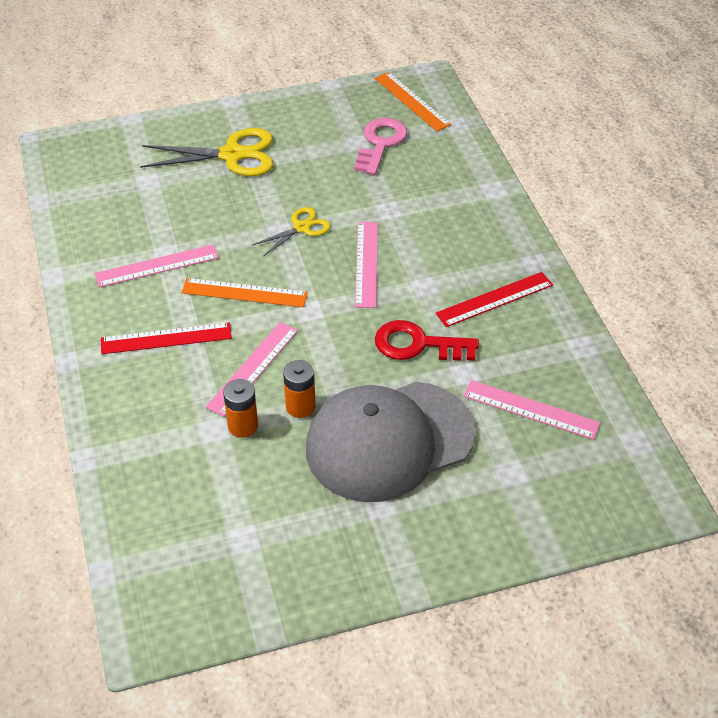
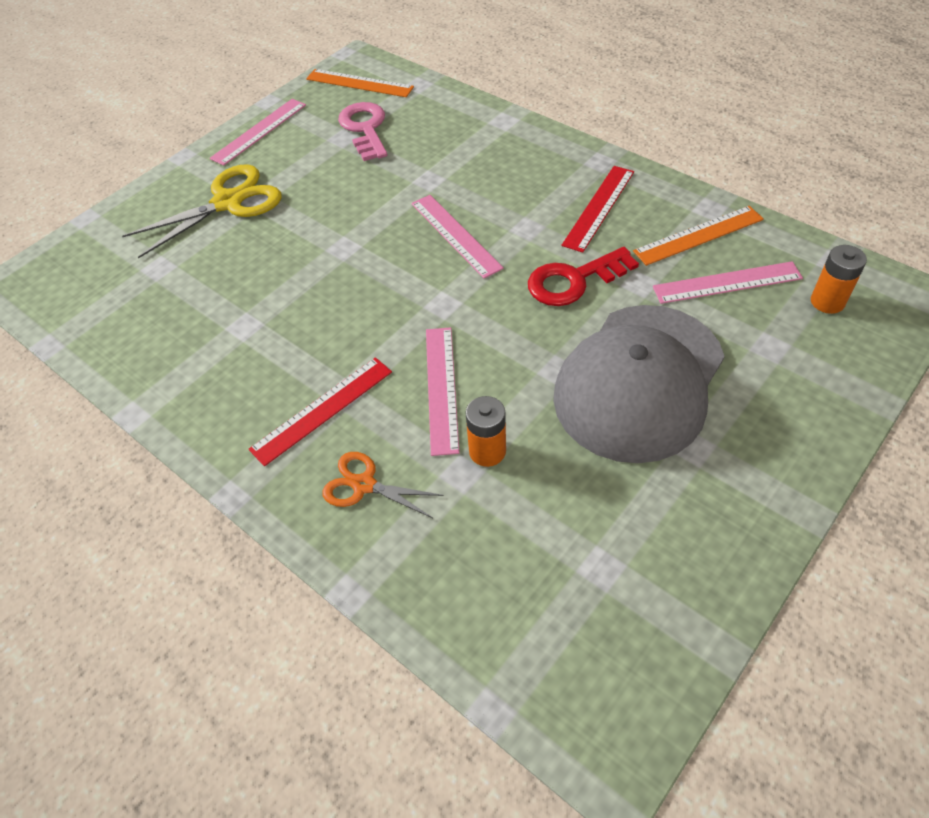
camera: 30 degrees left, 5 degrees up
(149, 401) = (364, 485): none -> orange scissors
(157, 266) = (244, 343): pink ruler -> pink ruler (259, 131)
(244, 293) = (363, 321): orange ruler -> orange ruler (698, 235)
(300, 406) = (525, 398): orange battery -> orange battery (827, 302)
(301, 228) = (362, 234): yellow scissors -> none

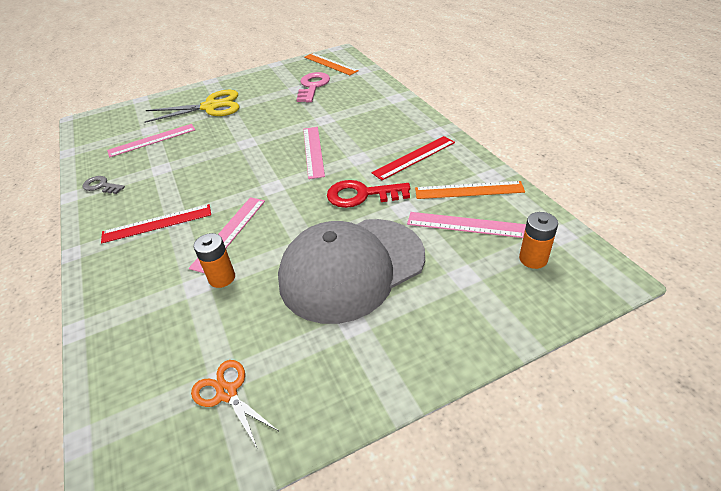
camera: 25 degrees right, 10 degrees down
(171, 382) = (101, 186): none -> grey key
(259, 131) = (257, 77): pink ruler -> pink ruler (152, 140)
(364, 485) = (139, 272): orange scissors -> orange scissors (227, 393)

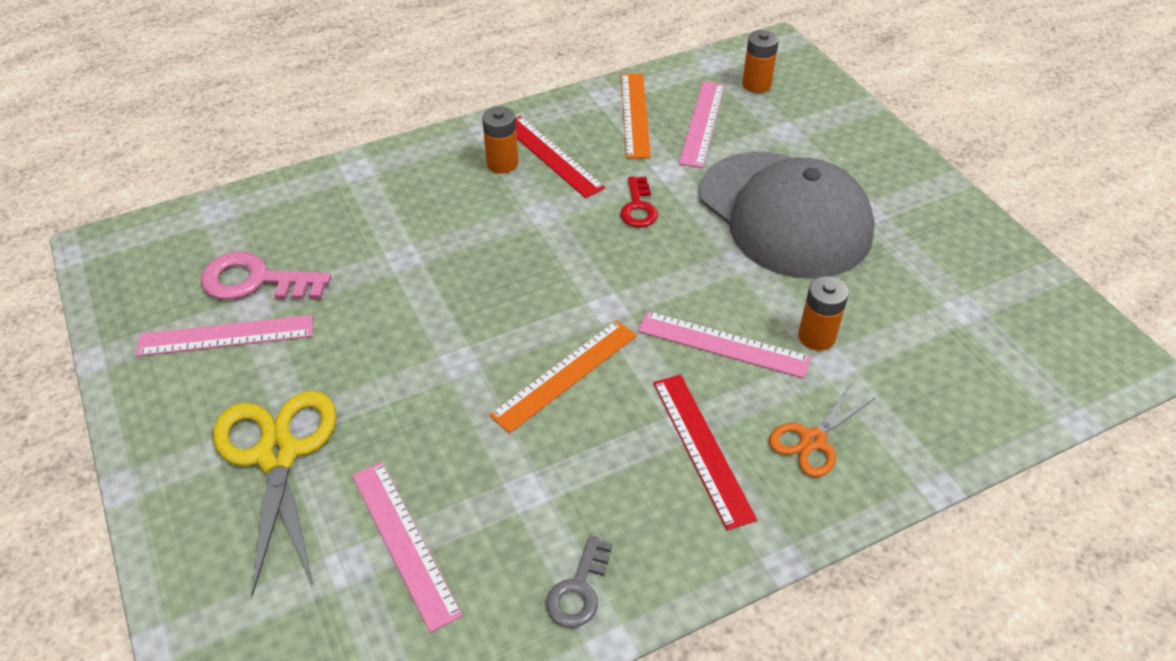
camera: 95 degrees left, 5 degrees up
(227, 393) = (981, 303): orange scissors -> orange scissors (813, 440)
(313, 151) = (512, 265): pink ruler -> pink ruler (226, 335)
(330, 64) = (155, 259): orange ruler -> orange ruler (565, 374)
(362, 195) = (638, 207): red key -> red key, size x0.62
(404, 140) = (502, 163): none -> orange battery

